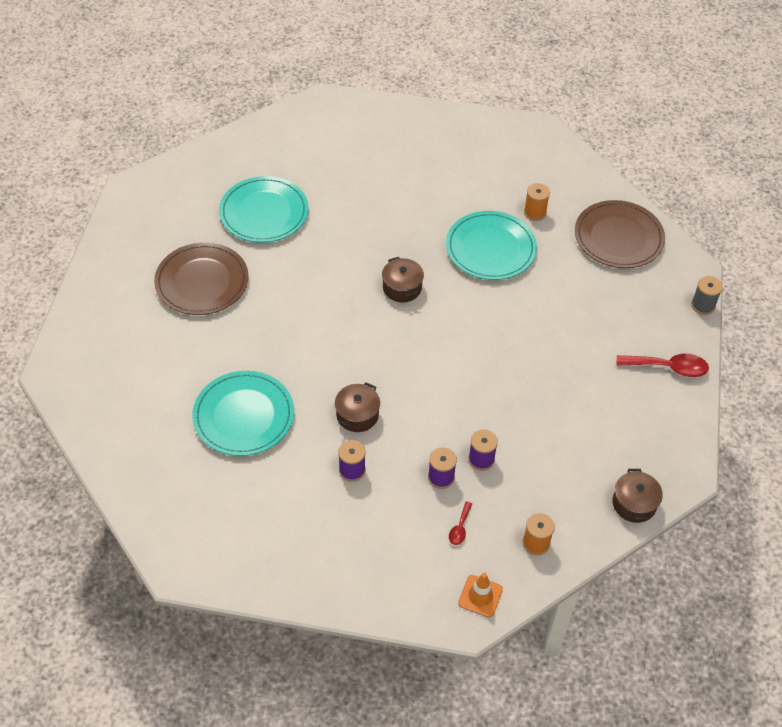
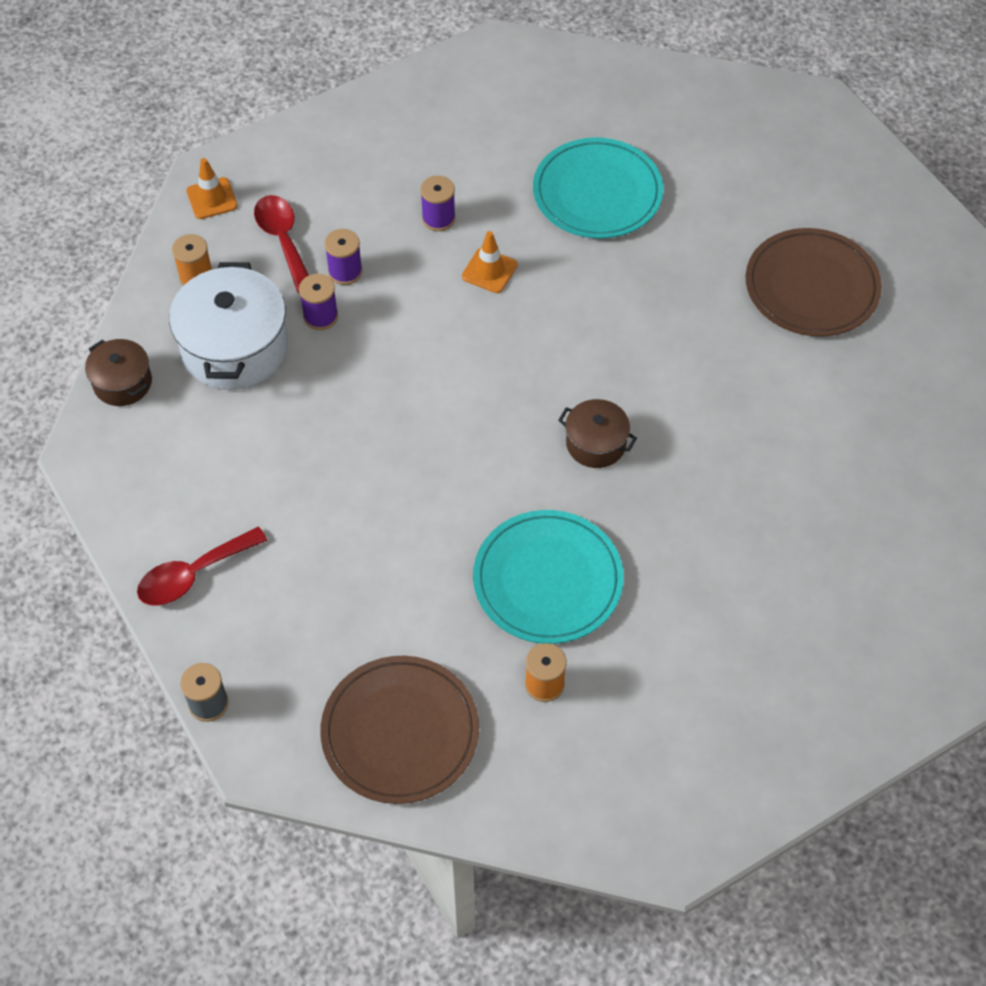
camera: 140 degrees right, 5 degrees up
(264, 212) = (859, 417): turquoise plate -> none
(357, 415) = (489, 271): brown pot -> orange traffic cone
(460, 528) = (283, 240): red spoon -> red spoon, size x1.92
(549, 477) = (235, 348): none -> white pot

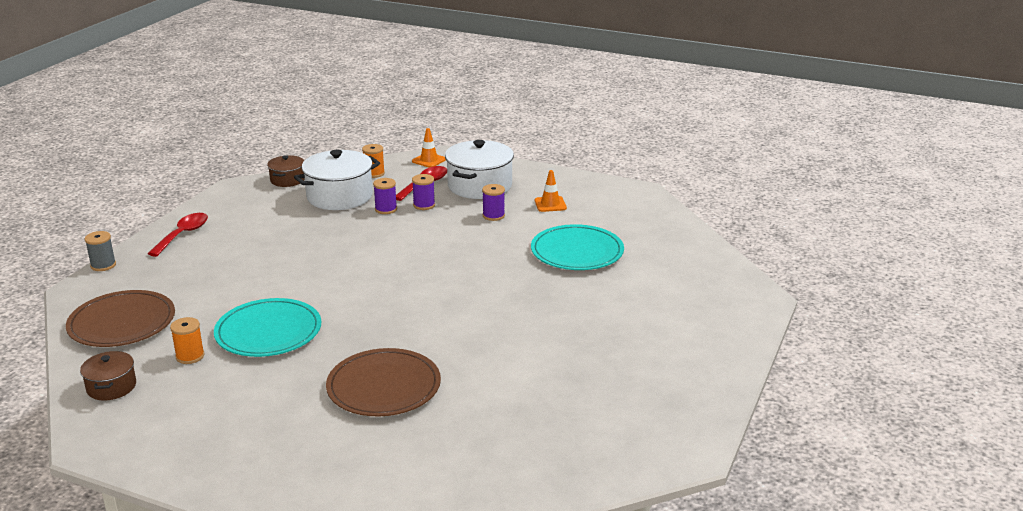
camera: 55 degrees right, 30 degrees down
(193, 574) = (183, 235): red spoon -> red spoon turned 90 degrees clockwise
(342, 187) = (479, 186): none -> white pot
(489, 271) = (475, 241): orange traffic cone -> orange traffic cone (550, 204)
(596, 443) = (386, 313): brown pot -> brown pot (111, 387)
(811, 286) = (603, 345): brown plate -> brown plate (384, 387)

